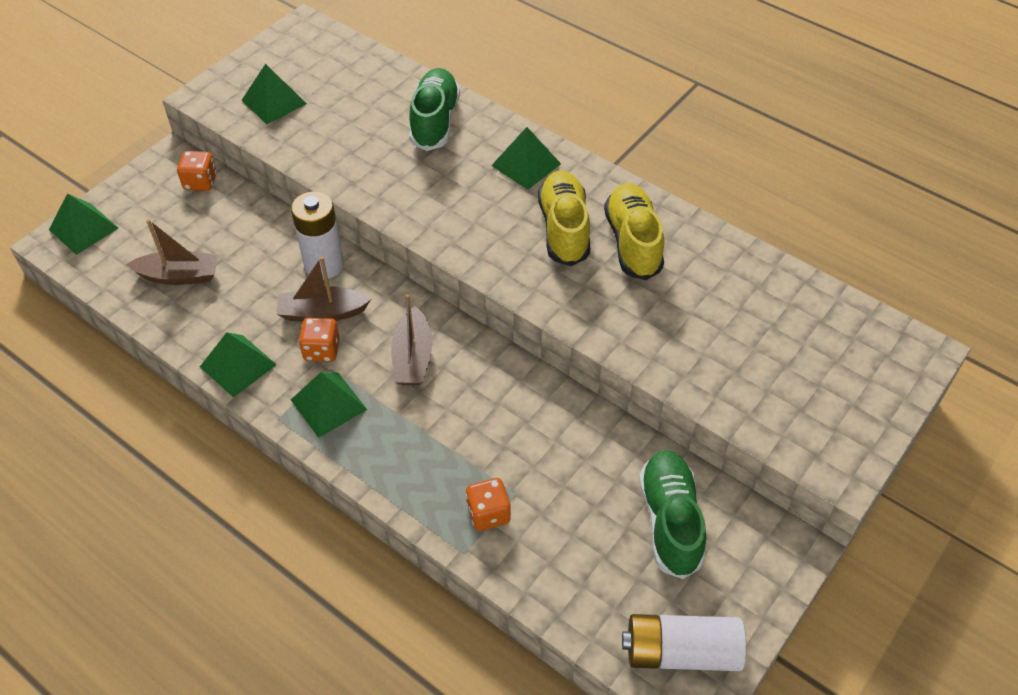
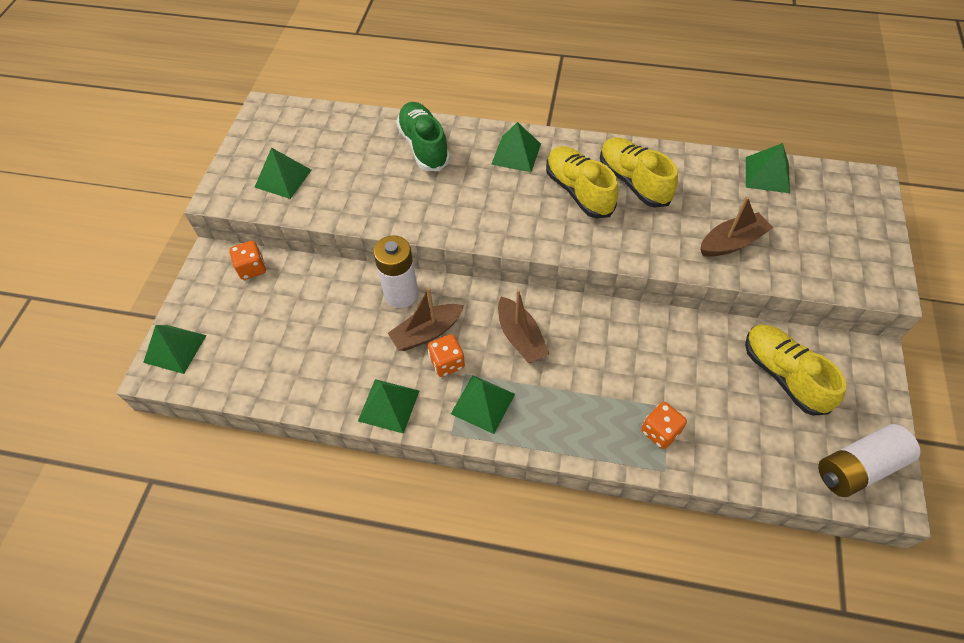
camera: 25 degrees left, 5 degrees up
(179, 276) = (288, 353): brown boat -> brown boat (731, 242)
(670, 521) = (783, 375): green shoe -> yellow shoe
(797, 294) = (767, 174): none -> green pyramid

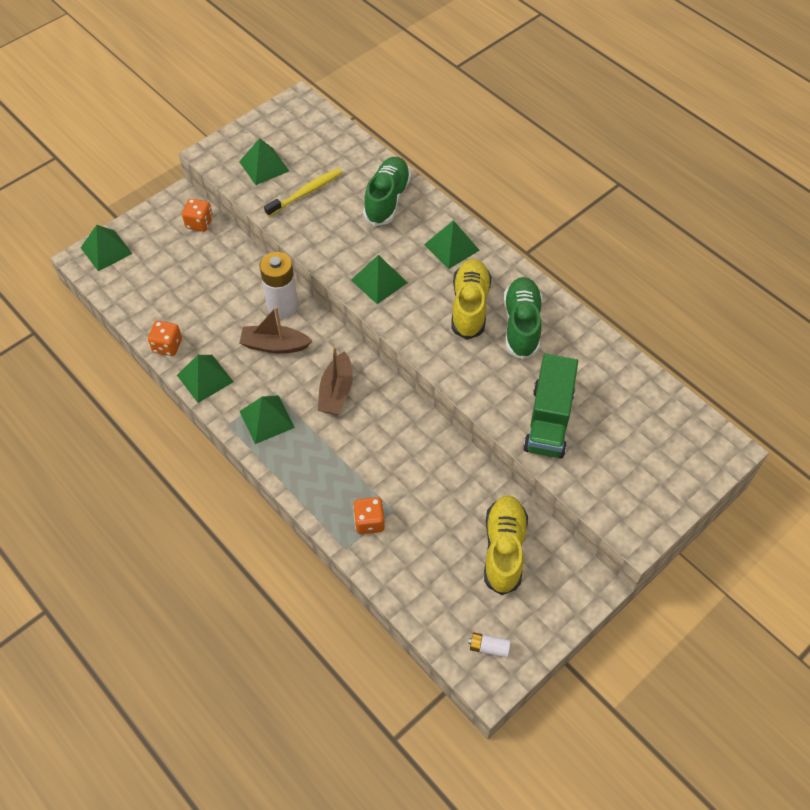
camera: 35 degrees right, 0 degrees up
(345, 179) = (306, 192): none -> yellow toothbrush
(447, 363) = (269, 375): orange dice -> orange dice (167, 346)
(633, 182) = (521, 325): yellow shoe -> green shoe
(731, 242) = (548, 420): brown boat -> green truck
(767, 174) = (641, 387): green pyramid -> green pyramid (379, 281)
(858, 467) = (489, 647): white battery -> white battery, size x0.47

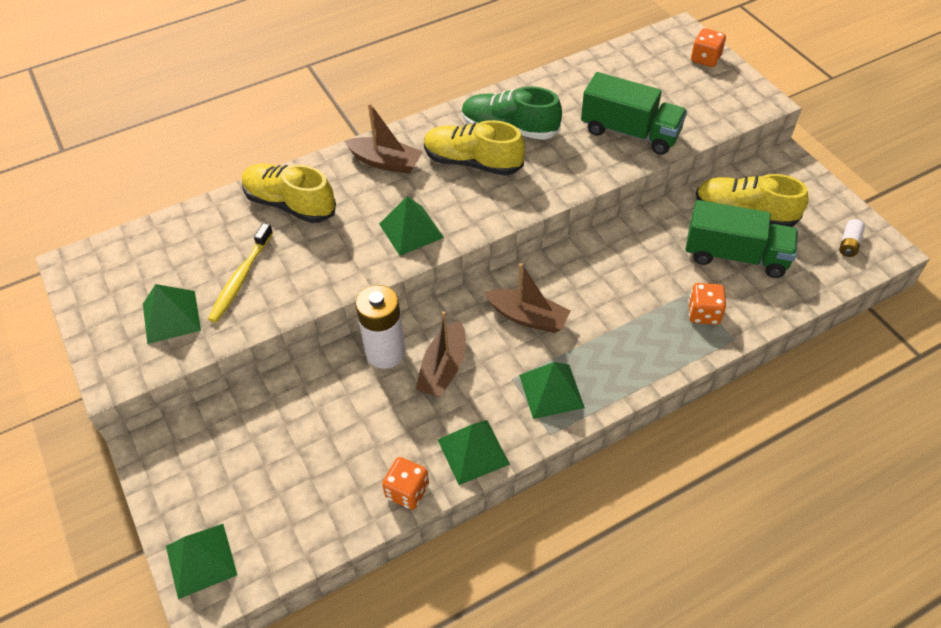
camera: 75 degrees left, 5 degrees down
(199, 223) = (205, 430): orange dice -> orange dice (705, 59)
(306, 192) = (241, 278): yellow toothbrush -> yellow toothbrush turned 135 degrees counterclockwise
(387, 200) = (290, 204): green shoe -> yellow shoe
(445, 544) = (735, 256): none -> green truck
(451, 247) = (385, 162): green pyramid -> brown boat

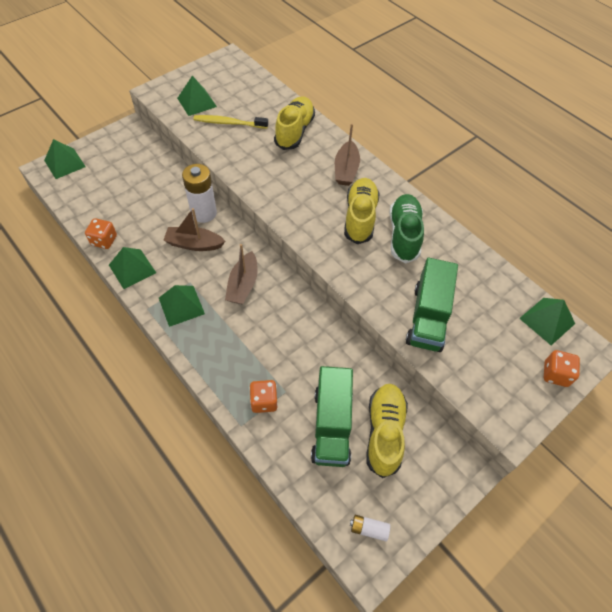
camera: 75 degrees right, 5 degrees up
(411, 230) = (284, 194): green pyramid -> green pyramid (547, 320)

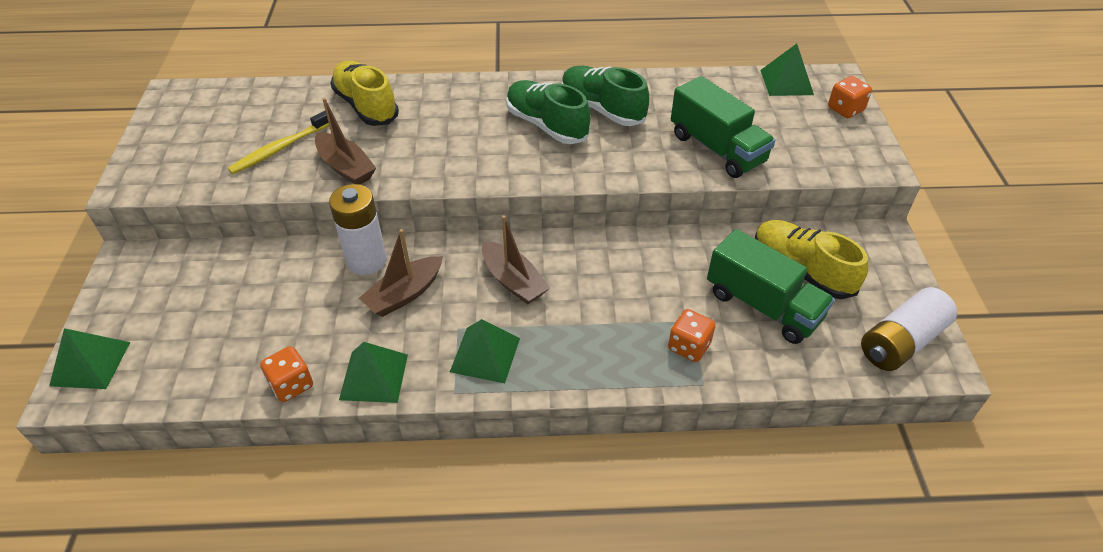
camera: 50 degrees left, 10 degrees down
(197, 102) = (205, 157): green pyramid -> none
(346, 170) = (471, 100): brown boat -> brown boat (346, 167)
(360, 217) = (546, 125): yellow shoe -> green shoe
(369, 529) = (901, 342): white battery -> white battery, size x2.12

